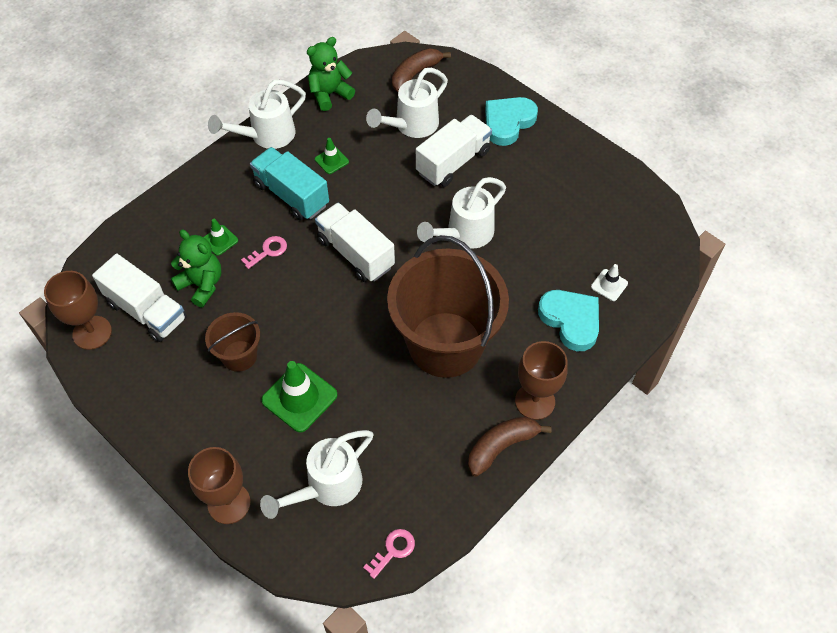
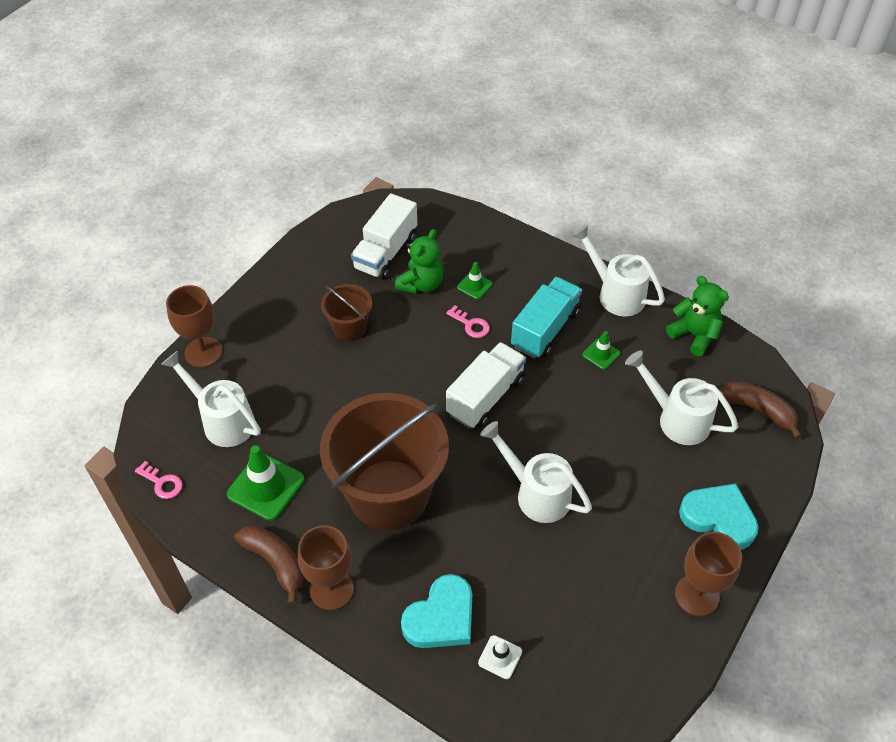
camera: 80 degrees right, 5 degrees down
(92, 332) = (357, 223): brown goblet -> brown goblet (697, 595)
(299, 397) = (311, 382): green traffic cone -> green traffic cone (266, 487)
(453, 162) = (636, 468): white truck -> none

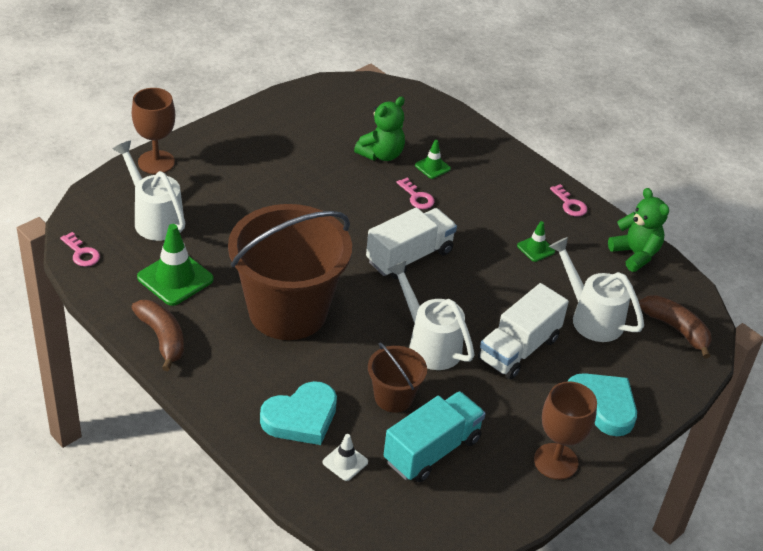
camera: 10 degrees right, 10 degrees down
(331, 589) = (206, 371): brown goblet -> none
(349, 328) = (299, 174): brown bucket -> brown bucket (393, 397)
(385, 252) = (356, 122): white truck -> white truck (519, 349)
(545, 329) = (488, 217): turquoise truck -> turquoise truck (432, 450)
(616, 294) = (570, 204): white watering can -> pink key

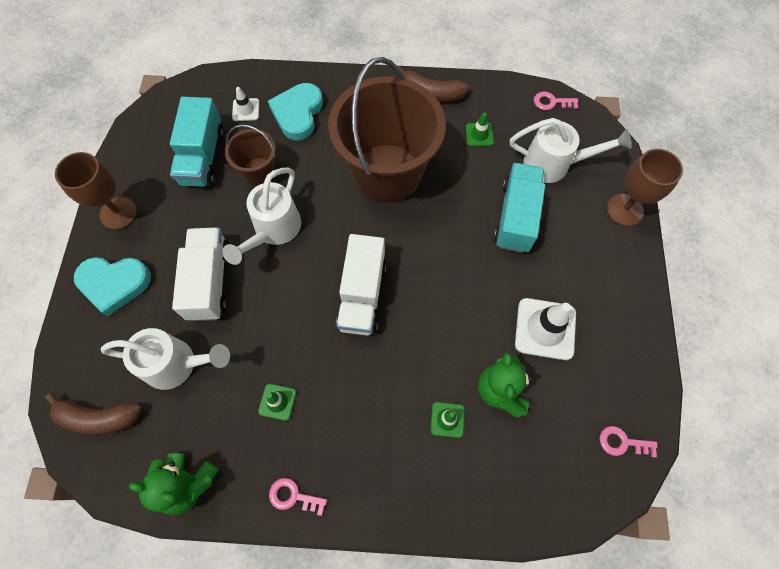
camera: 140 degrees right, 25 degrees up
(175, 278) = (479, 134): green traffic cone -> green traffic cone, size x0.53
(235, 214) = (516, 217): none -> turquoise truck
(311, 156) = (545, 329): none -> white traffic cone
(417, 197) = (421, 366): pink key -> pink key (622, 442)
(429, 344) = (274, 230): white watering can -> white watering can turned 105 degrees clockwise

